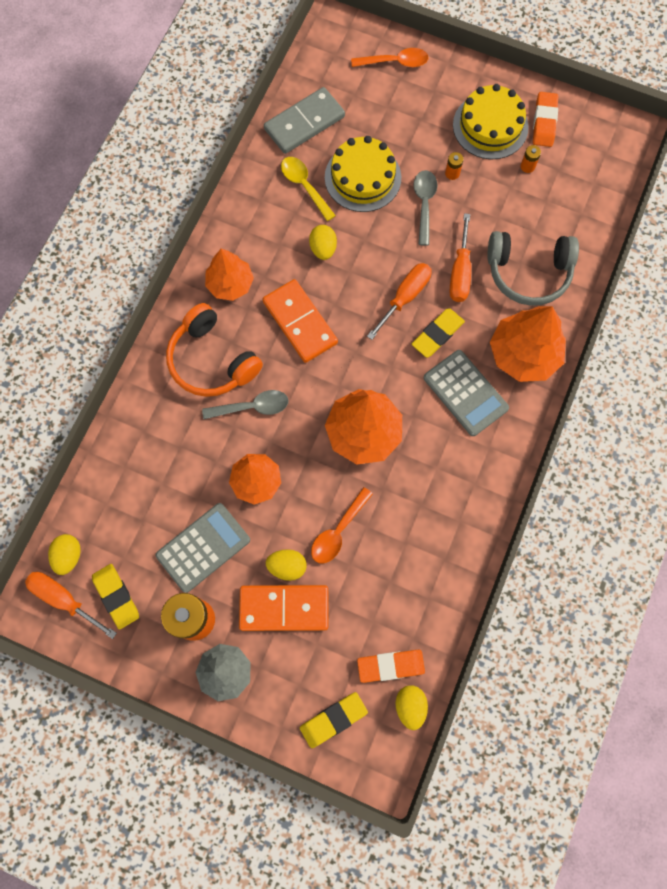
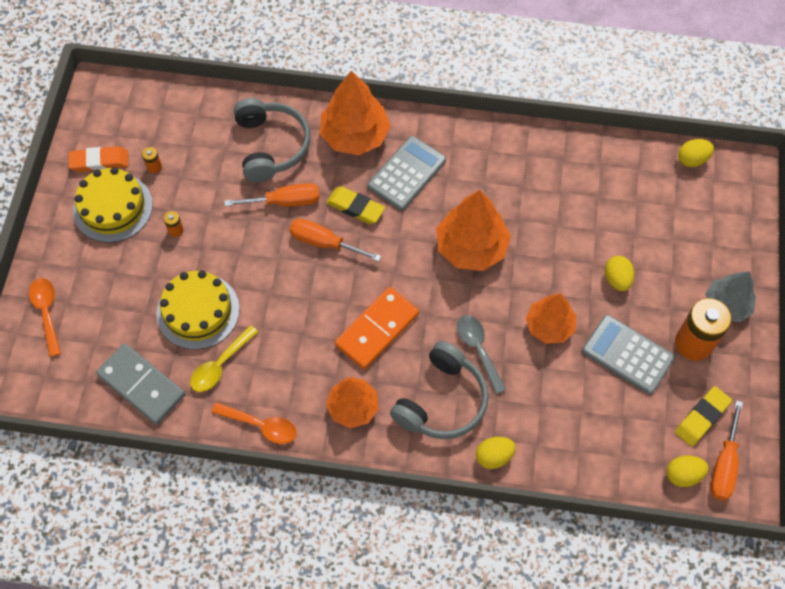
camera: 105 degrees left, 10 degrees down
(211, 361) = (442, 401): orange headphones -> grey headphones
(284, 608) = (654, 272): orange domino -> none
(323, 249) = (290, 328): yellow egg -> yellow egg (494, 456)
(333, 719) = (727, 212): yellow eraser -> none
(338, 531) = (570, 246): orange spoon -> orange spoon (261, 425)
(390, 666) = (667, 180): orange eraser -> none
(424, 204) = (216, 248): grey spoon -> none

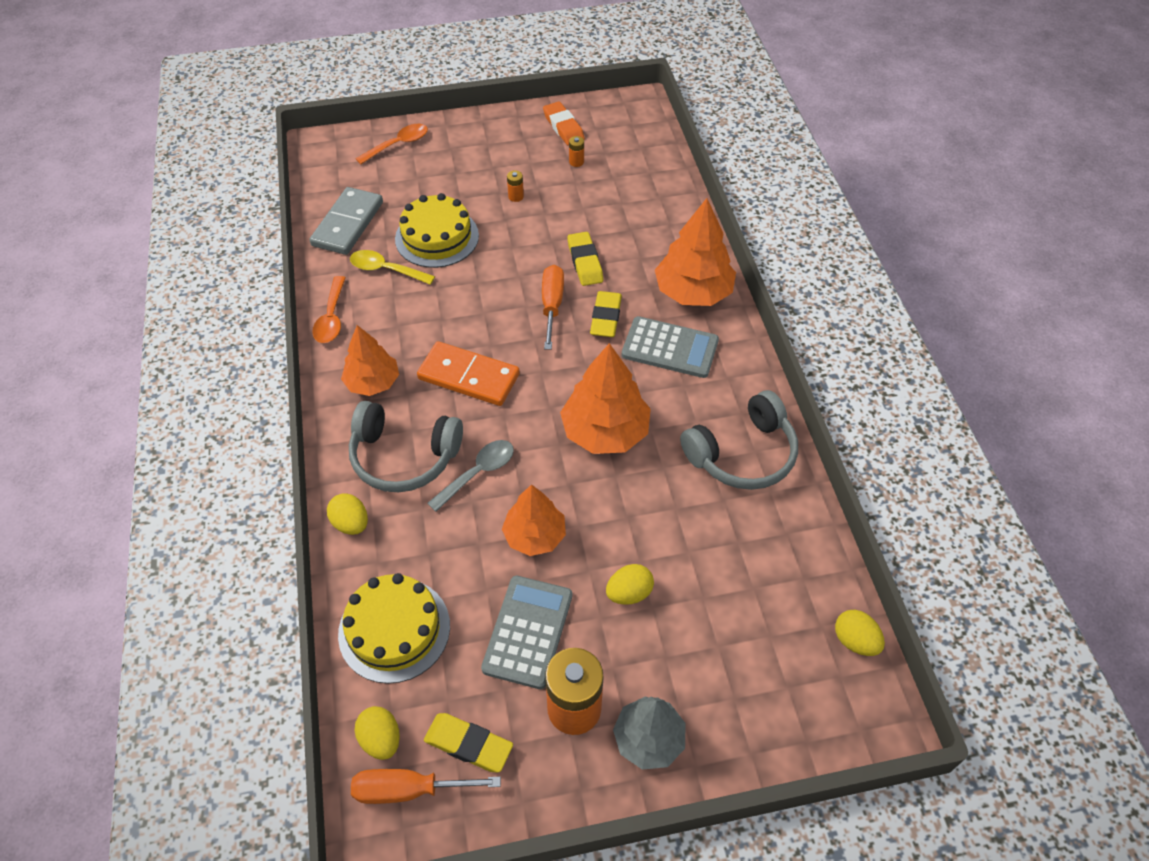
camera: 70 degrees right, 10 degrees down
(113, 207) = (520, 150): yellow cake -> yellow cake (394, 629)
(271, 146) = (644, 233): grey headphones -> grey headphones (742, 454)
(285, 202) = (585, 262): orange screwdriver -> yellow eraser

